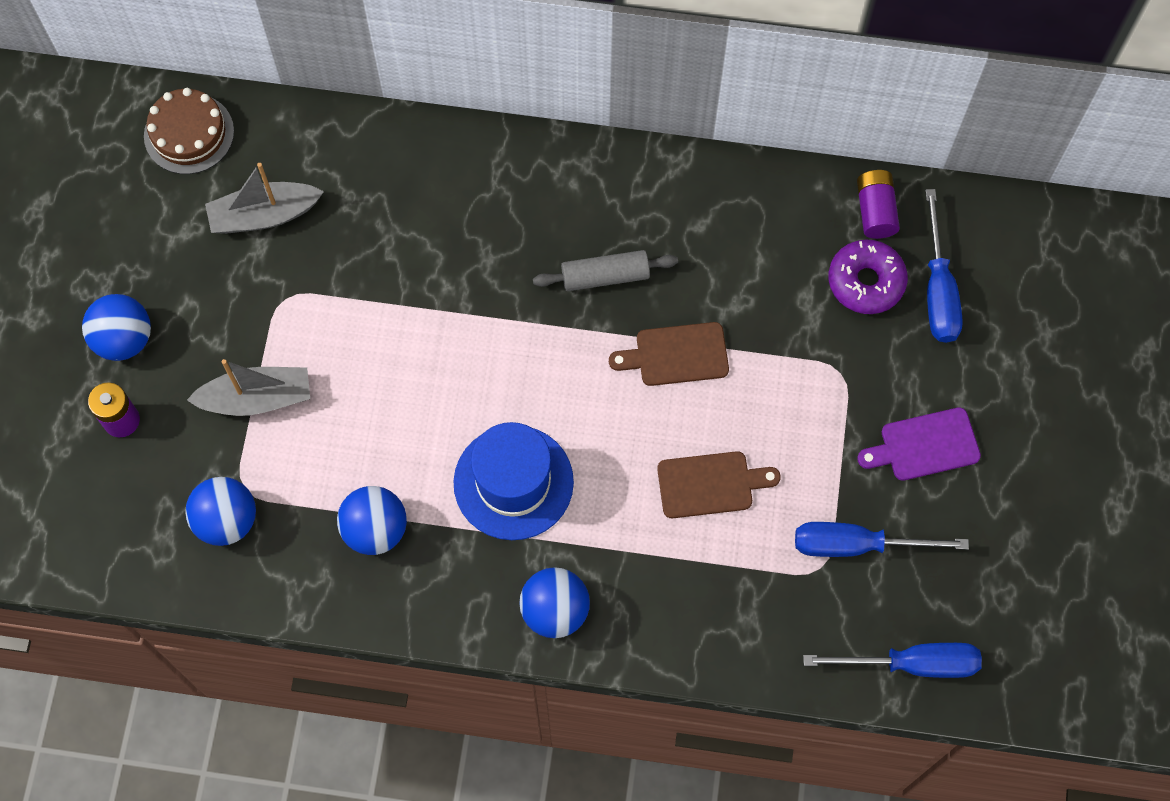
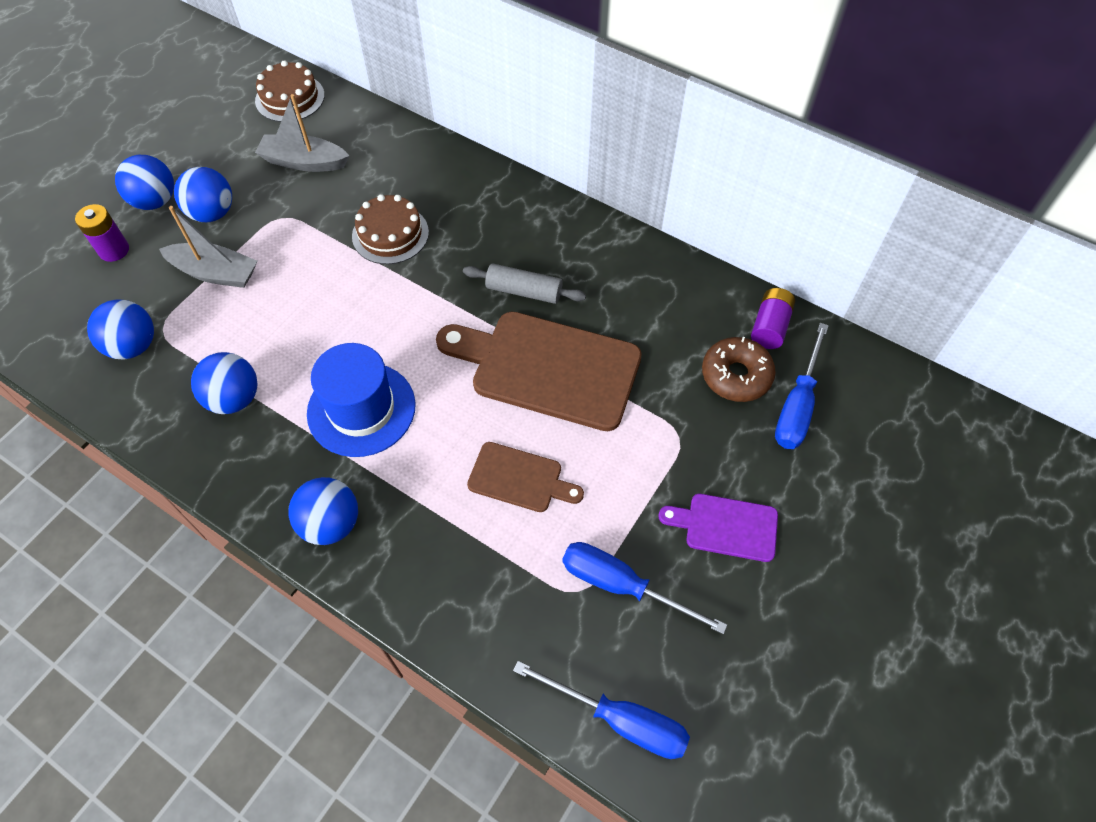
camera: 25 degrees right, 10 degrees down
(202, 326) = (212, 213): none -> blue ball
(421, 268) = (390, 234): none -> brown cake
(676, 355) = (548, 368): brown cutting board -> brown cutting board, size x1.93
(866, 282) = (736, 375): purple donut -> brown donut

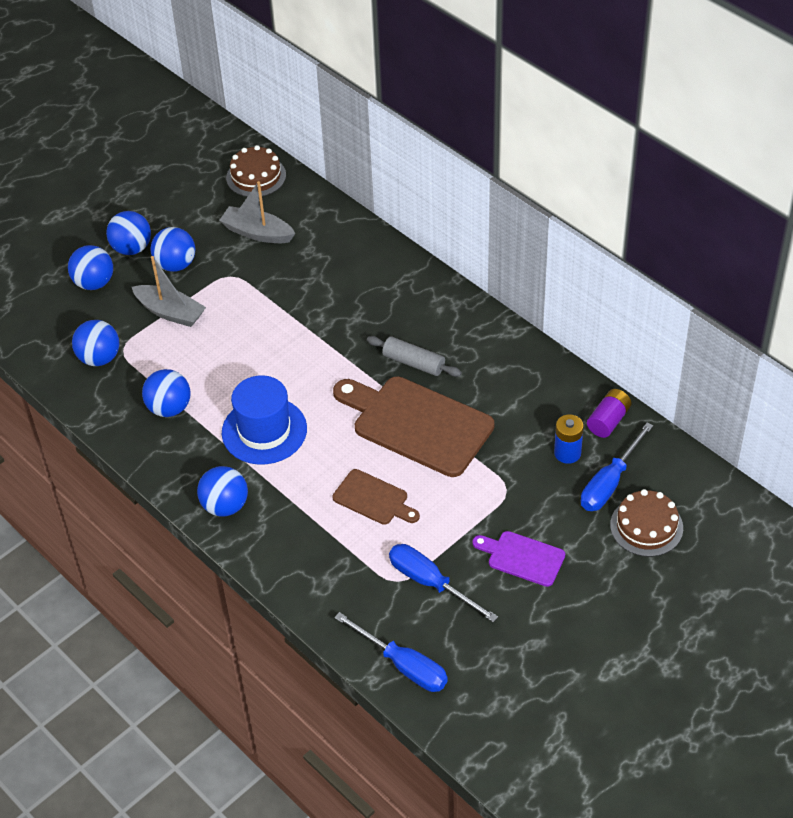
camera: 15 degrees right, 10 degrees down
(114, 250) = (94, 283): purple battery -> blue ball
(390, 234) = (316, 302): brown cake -> brown cake (646, 526)
(736, 375) = (567, 453): brown donut -> blue battery

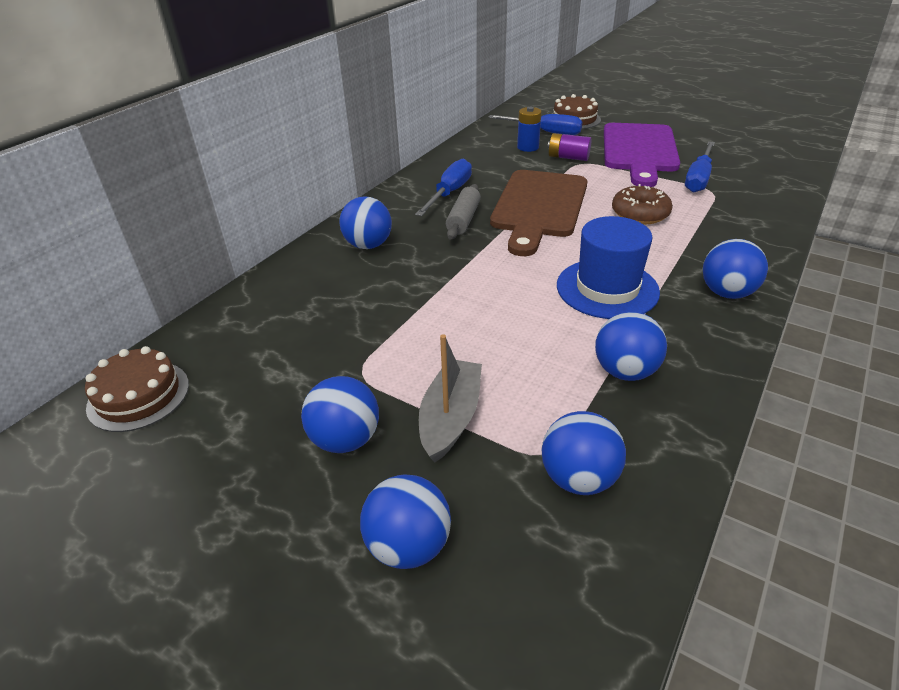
camera: 105 degrees left, 10 degrees down
(132, 248) = (310, 513): blue ball -> blue ball (368, 245)
(257, 233) = (270, 366): grey boat -> none
(373, 499) = (640, 214): brown cutting board -> brown donut
(403, 665) = (783, 178): blue screwdriver -> blue screwdriver (449, 193)
(522, 557) = (639, 151): purple cutting board -> purple cutting board, size x1.93
(608, 421) = (486, 138): purple battery -> purple battery (568, 157)

